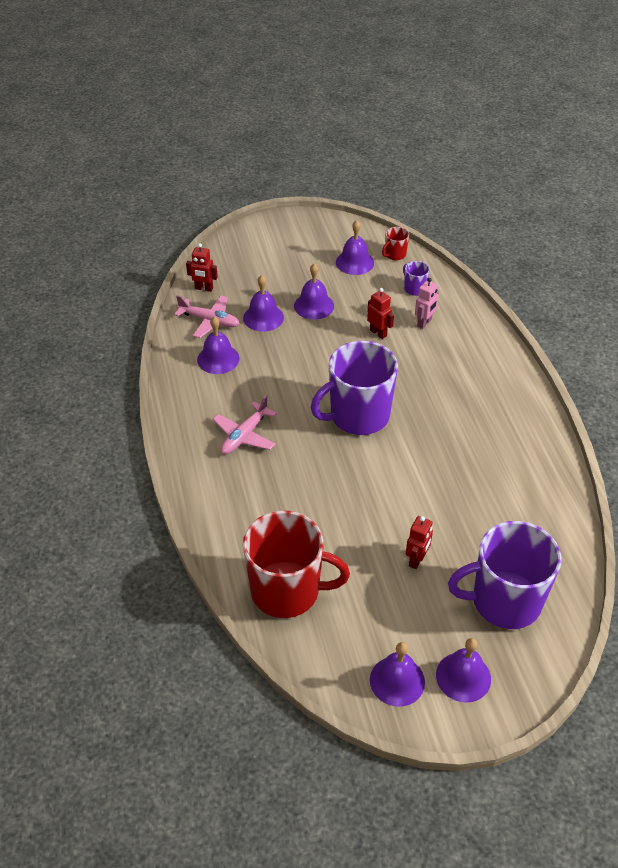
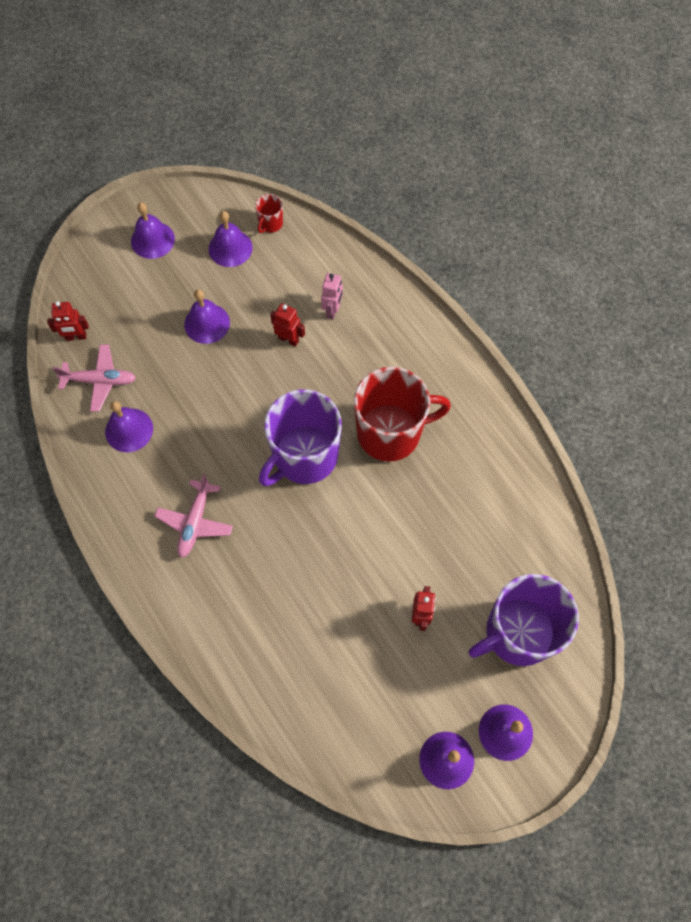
camera: 20 degrees left, 20 degrees up
(263, 317) = (157, 357): purple bell -> purple bell (152, 240)
(287, 591) = (307, 697): red mug -> red mug (390, 433)
(414, 288) = (307, 266): purple mug -> none

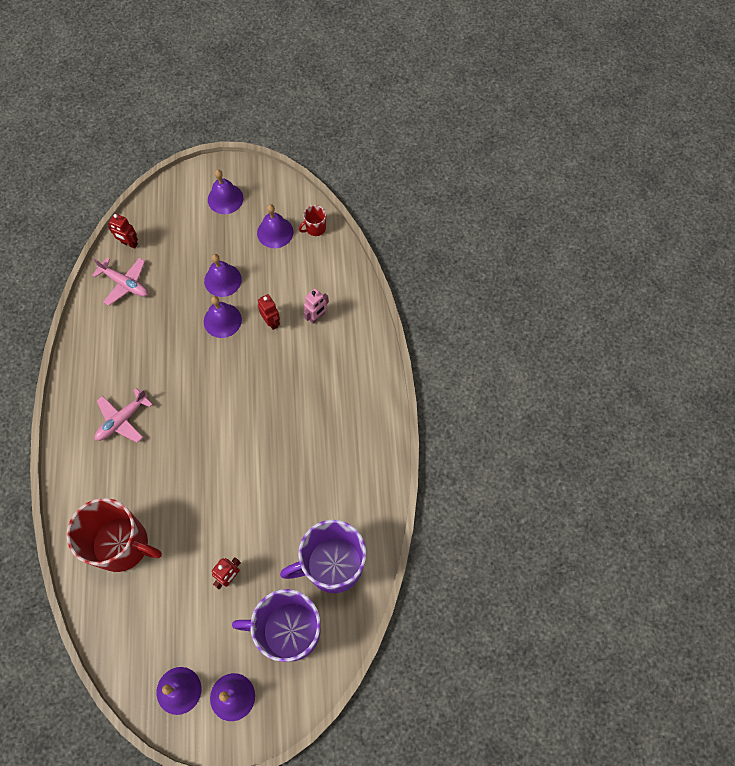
camera: 30 degrees right, 0 degrees up
(129, 430) = (121, 329): purple bell -> purple bell (222, 320)
(304, 457) = (226, 415): purple mug -> purple mug (332, 565)
(390, 433) = (297, 431): red mug -> red mug (122, 545)

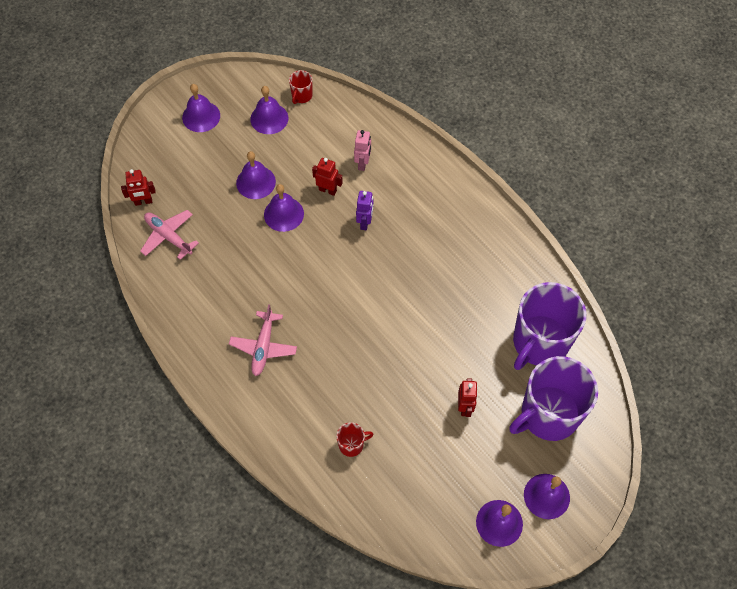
camera: 35 degrees left, 5 degrees down
(122, 545) = (352, 444): red mug -> red mug, size x0.42
(125, 284) = (168, 236): pink plane -> pink plane turned 135 degrees counterclockwise
(278, 368) = (365, 222): none -> purple robot

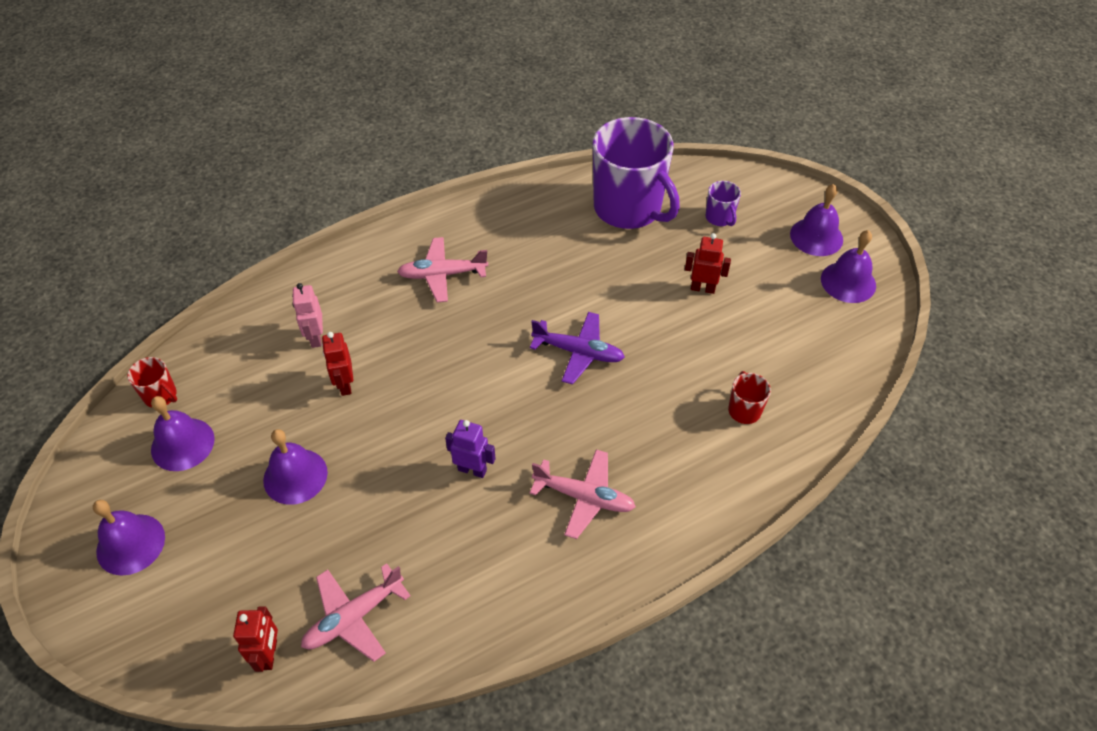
camera: 80 degrees left, 10 degrees down
(283, 214) = (366, 445): purple bell -> none
(327, 190) = (345, 385): red robot -> red robot turned 45 degrees counterclockwise
(363, 163) = (315, 337): pink robot -> pink robot turned 120 degrees counterclockwise
(365, 222) = (413, 349): purple robot -> purple robot (472, 470)
(383, 326) = (579, 352): none -> purple plane
(436, 225) = (442, 275): none -> pink plane
(548, 415) = (719, 218): purple mug -> purple mug, size x0.42

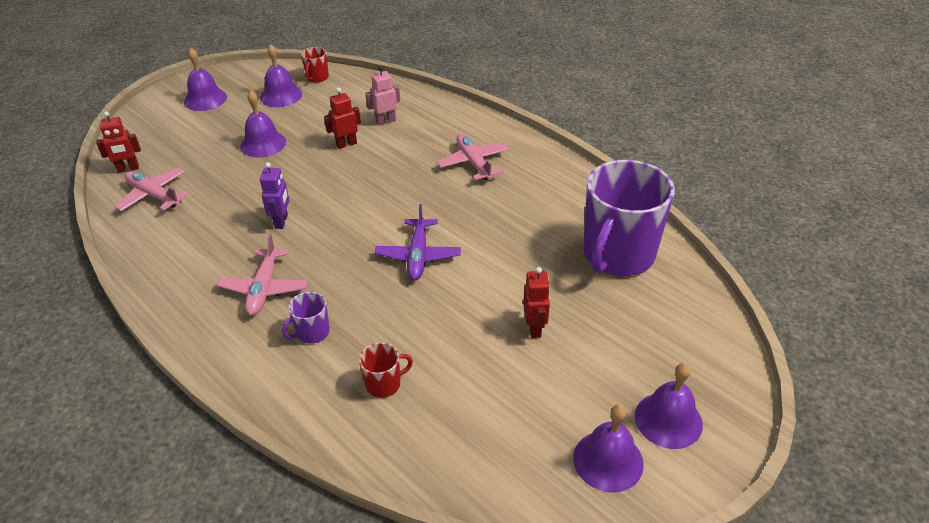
camera: 75 degrees right, 10 degrees down
(719, 218) = (647, 327): purple mug -> purple mug (312, 332)

